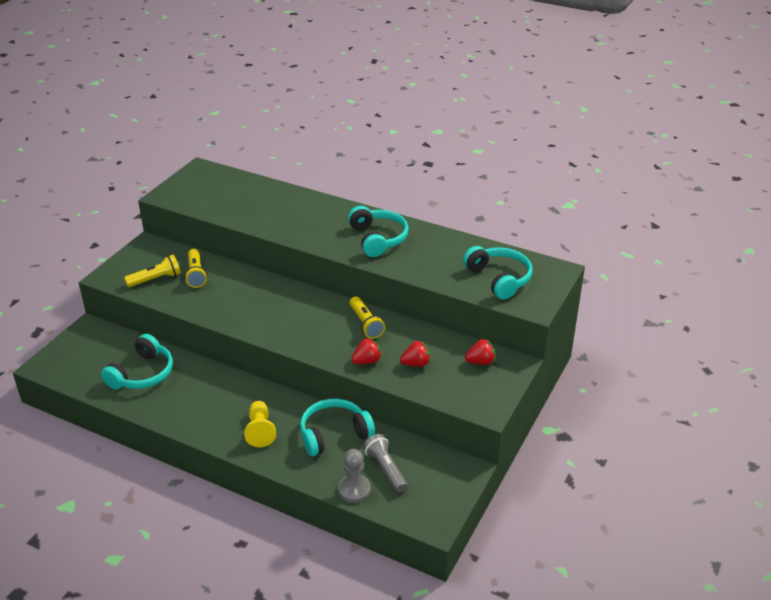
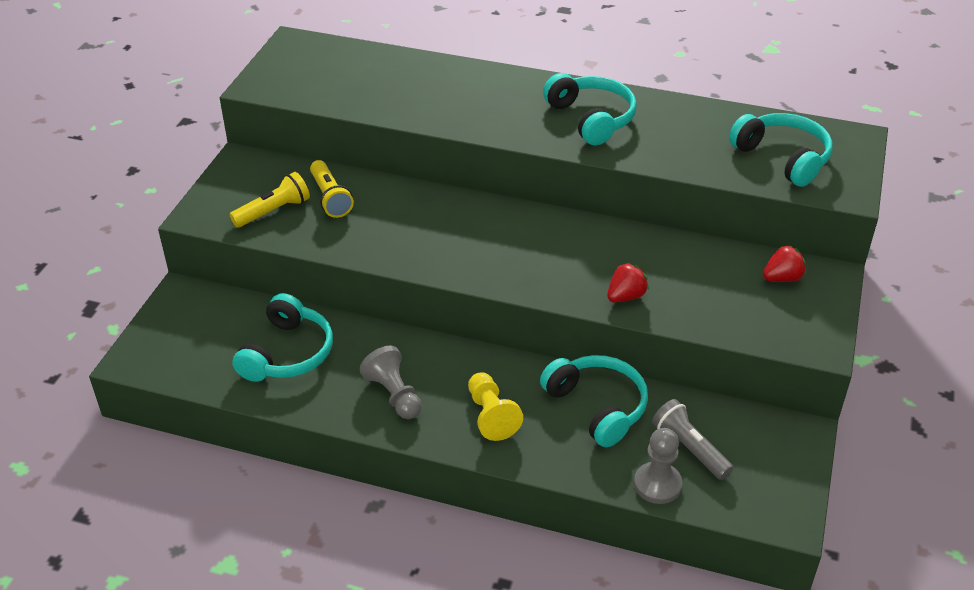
camera: 10 degrees left, 5 degrees up
(201, 409) = (394, 395): none -> grey pawn
(334, 434) = (597, 406): turquoise headphones -> turquoise headphones turned 90 degrees clockwise
(365, 324) = (602, 243): yellow flashlight -> none
(416, 364) = (695, 292): red strawberry -> none

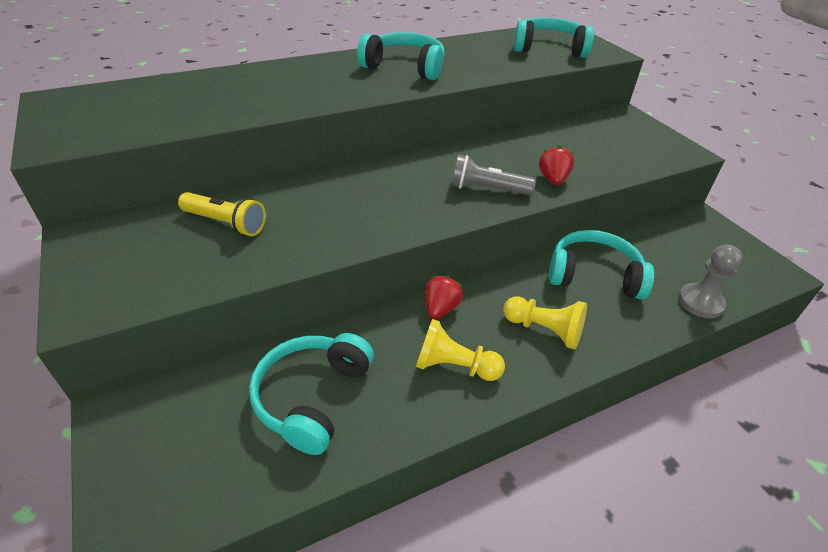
camera: 45 degrees left, 0 degrees up
(273, 211) = (177, 262): yellow flashlight -> none
(288, 353) = (312, 397): turquoise headphones -> turquoise headphones turned 135 degrees counterclockwise
(394, 395) = (454, 366): grey pawn -> yellow pawn
(689, 448) = (677, 266): grey flashlight -> grey flashlight (487, 189)
(782, 278) = (609, 127): red strawberry -> red strawberry (440, 308)

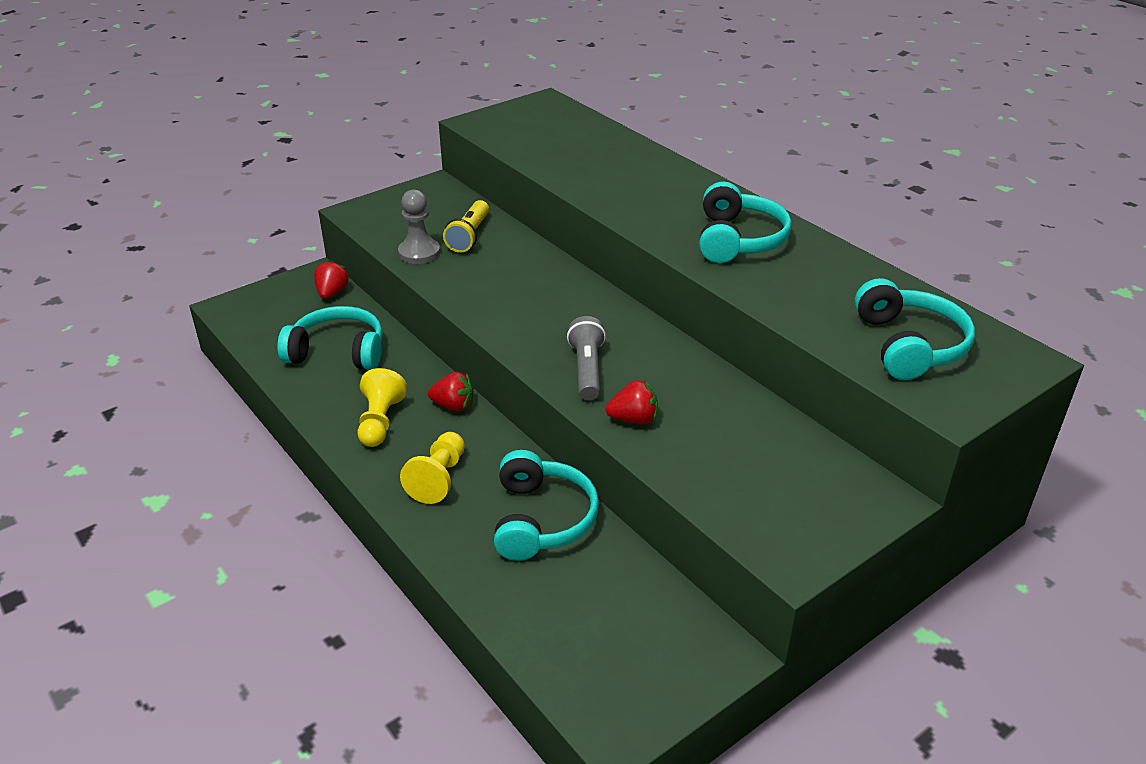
camera: 80 degrees right, 5 degrees down
(174, 397) = (332, 293): none -> red strawberry
(700, 302) = (519, 619): grey pawn -> grey pawn (419, 253)

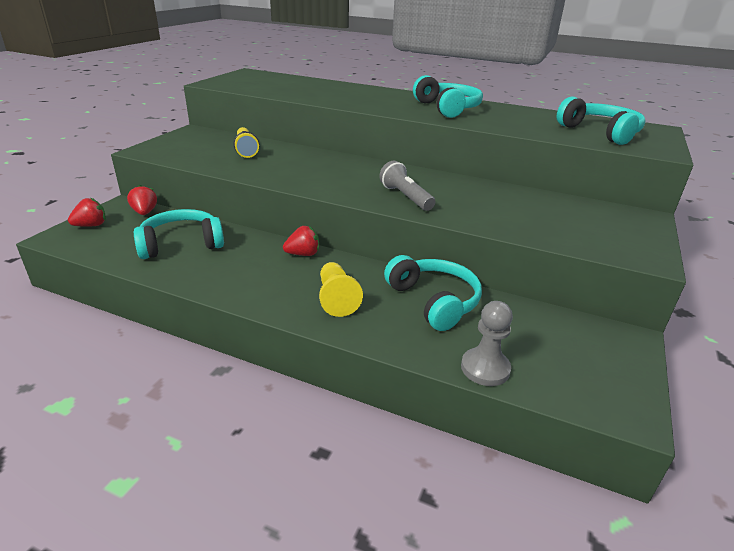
camera: 30 degrees left, 5 degrees down
(380, 422) = (256, 277): yellow pawn -> none
(419, 253) = (218, 163): grey pawn -> grey pawn (485, 368)
(633, 419) = (466, 214): red strawberry -> red strawberry (91, 225)

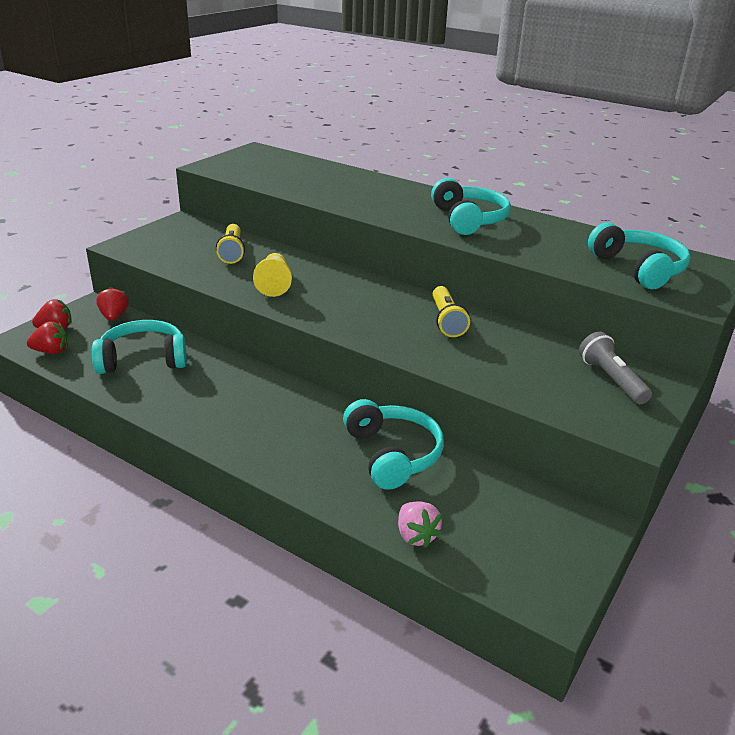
camera: 10 degrees right, 0 degrees up
(303, 254) = (269, 383): red strawberry -> red strawberry (51, 351)
(336, 298) = (287, 440): yellow pawn -> yellow pawn (274, 284)
(405, 197) = (388, 330): grey flashlight -> grey flashlight (611, 379)
(450, 187) = (446, 321): none -> yellow flashlight
(485, 368) = (416, 535): grey pawn -> pink strawberry

